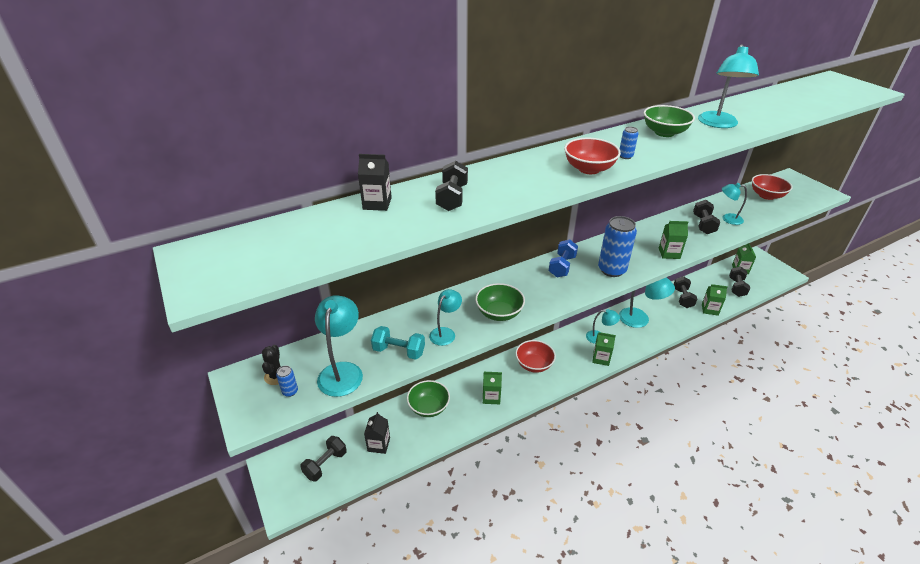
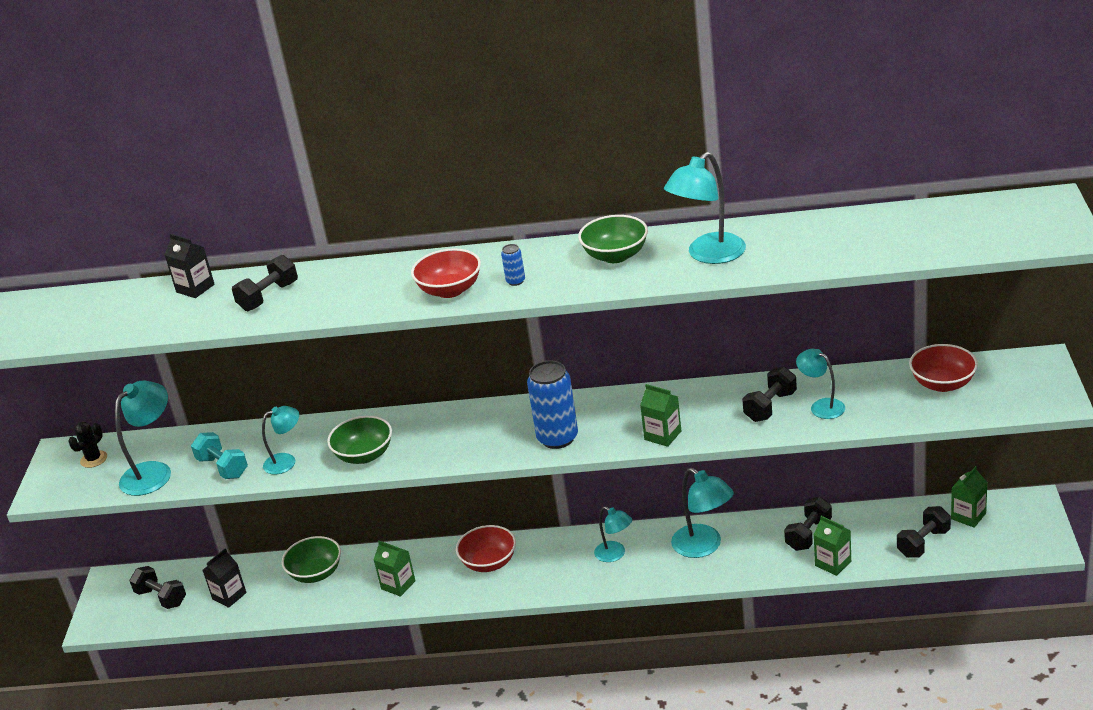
camera: 35 degrees right, 5 degrees down
(290, 391) = (93, 477): blue can -> none
(325, 464) = (161, 597): black dumbbell -> black dumbbell turned 60 degrees clockwise
(562, 266) = (500, 418): blue dumbbell -> none
(601, 358) = (587, 582): green carton -> none

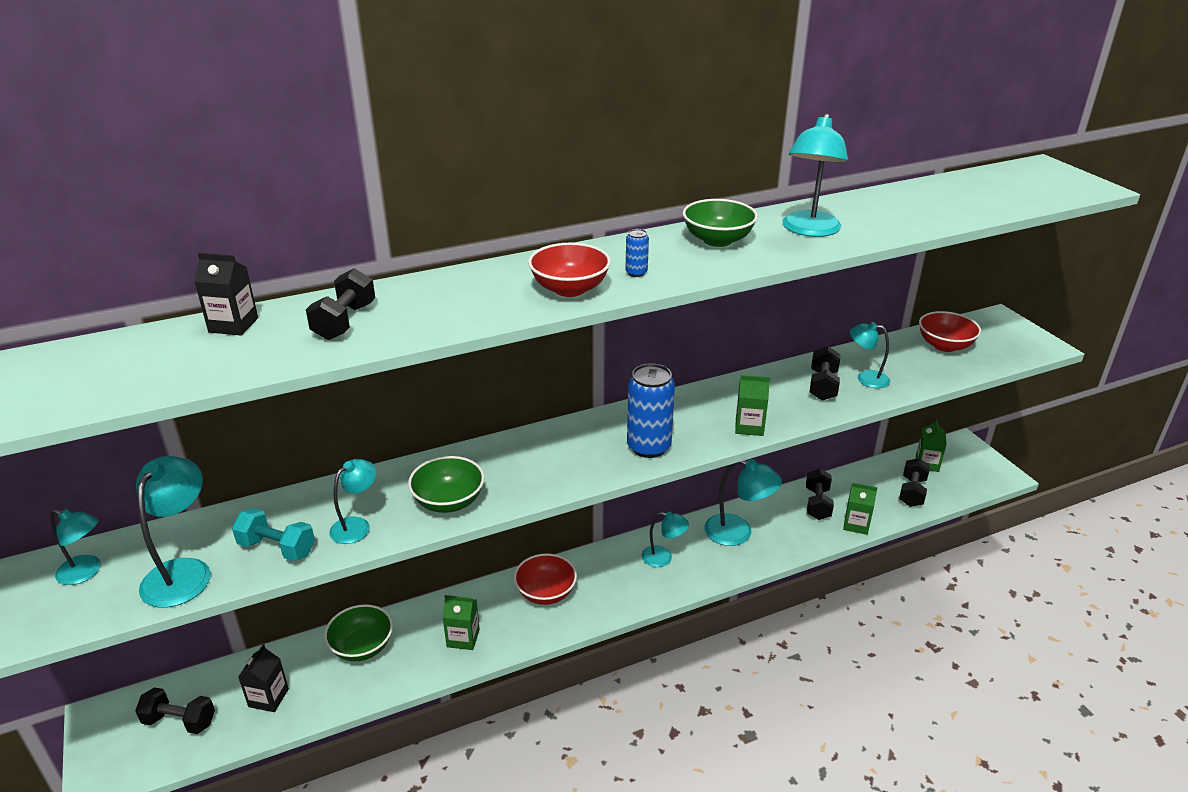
camera: 30 degrees left, 0 degrees up
(94, 459) = (86, 572): black cactus -> turquoise lamp

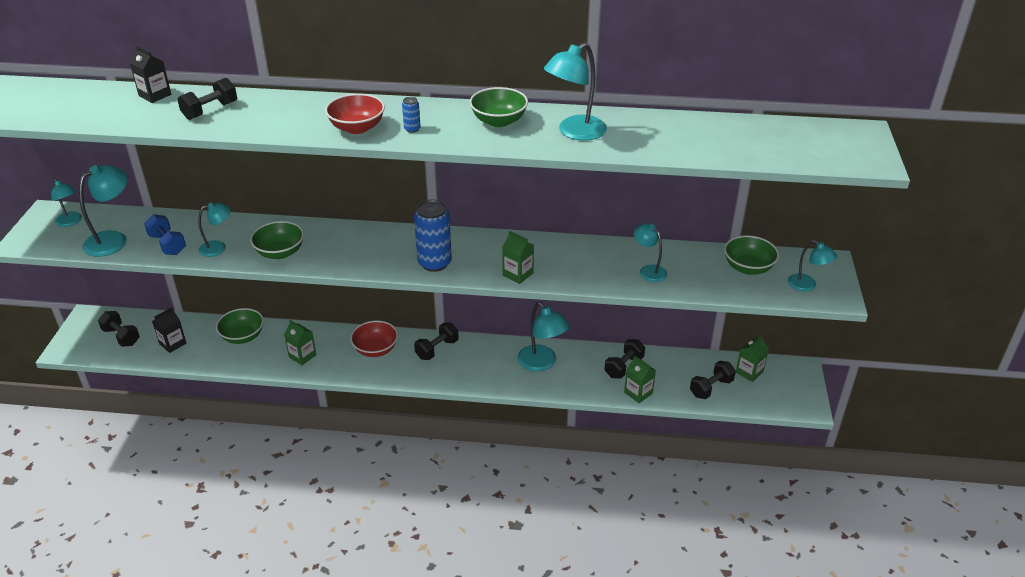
camera: 30 degrees right, 5 degrees up
(277, 548) = (167, 244): turquoise dumbbell -> blue dumbbell
(663, 558) = (473, 358): turquoise lamp -> turquoise lamp (807, 285)
(823, 385) = (608, 264): black dumbbell -> black dumbbell (437, 349)
(944, 345) = (748, 268): red bowl -> green bowl

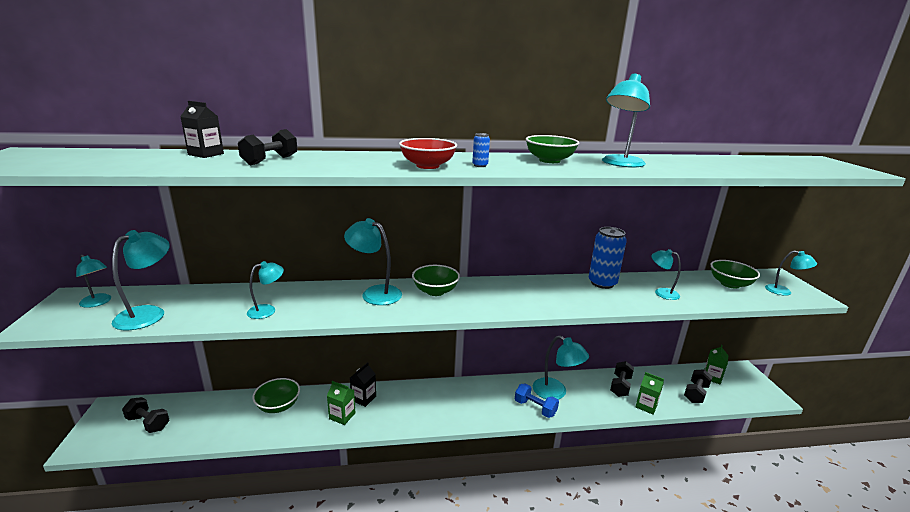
camera: 15 degrees left, 15 degrees down
(167, 244) = (211, 312): blue dumbbell -> blue dumbbell (535, 408)
(173, 343) = (206, 422): black carton -> black carton (363, 398)
(280, 252) = (333, 308): green bowl -> green bowl (435, 291)
(328, 237) = (375, 293): none -> turquoise lamp
(375, 349) = (409, 400): red bowl -> none
(434, 263) = (484, 303): blue can -> blue can (602, 283)
(437, 349) = (463, 393): black dumbbell -> none
(518, 274) = (562, 305): green carton -> none

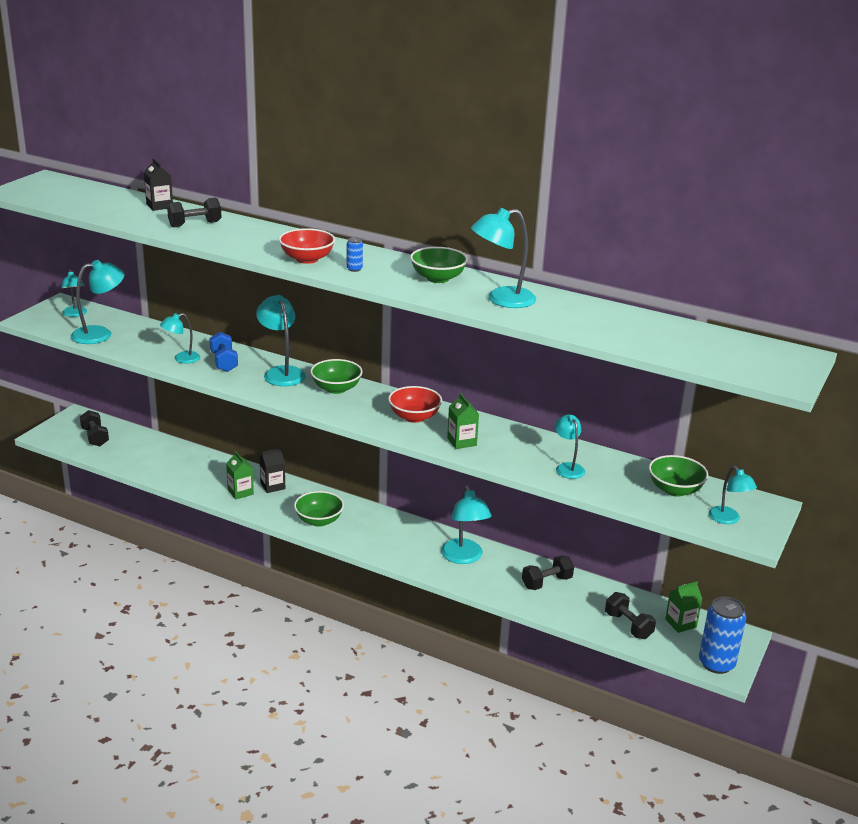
camera: 35 degrees right, 5 degrees up
(267, 310) = (181, 359): turquoise lamp -> turquoise lamp turned 150 degrees clockwise
(278, 406) = (197, 463): green bowl -> green bowl (319, 520)
(521, 293) = (414, 417): none -> red bowl
(535, 408) = (422, 560): blue dumbbell -> blue dumbbell (224, 362)
(602, 283) = (519, 437): blue can -> blue can (716, 663)
(646, 406) = (546, 609): green carton -> green carton (462, 442)
(695, 393) = (628, 625): black dumbbell -> black dumbbell turned 75 degrees clockwise

